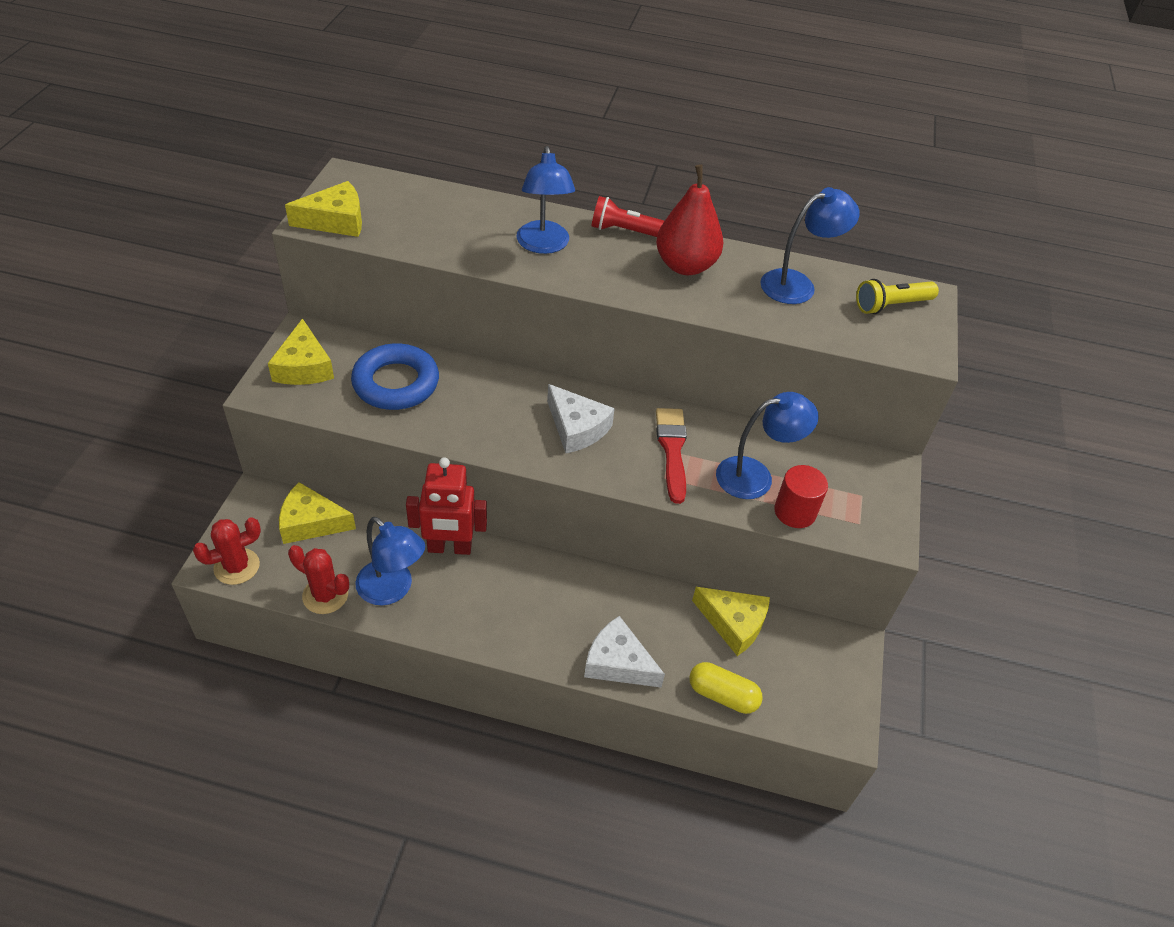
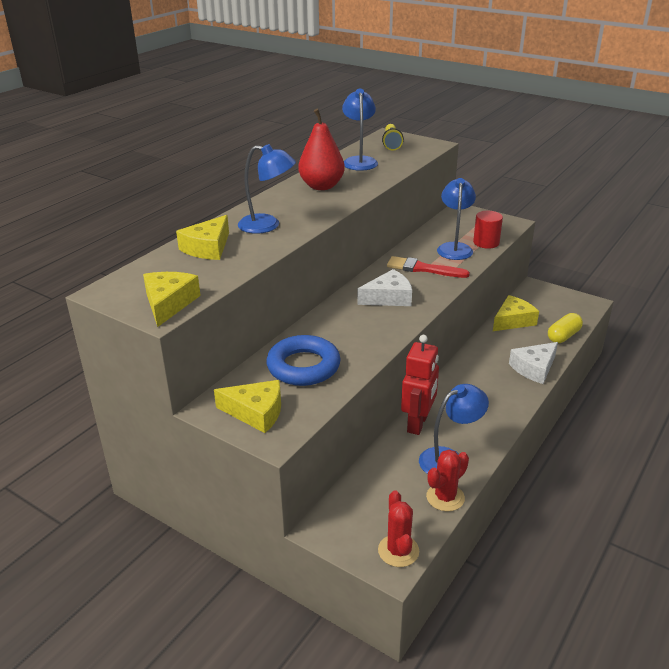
camera: 65 degrees left, 15 degrees down
(311, 522) = (364, 496): yellow cheese -> yellow cheese (208, 248)
(626, 231) = (272, 197): red flashlight -> none

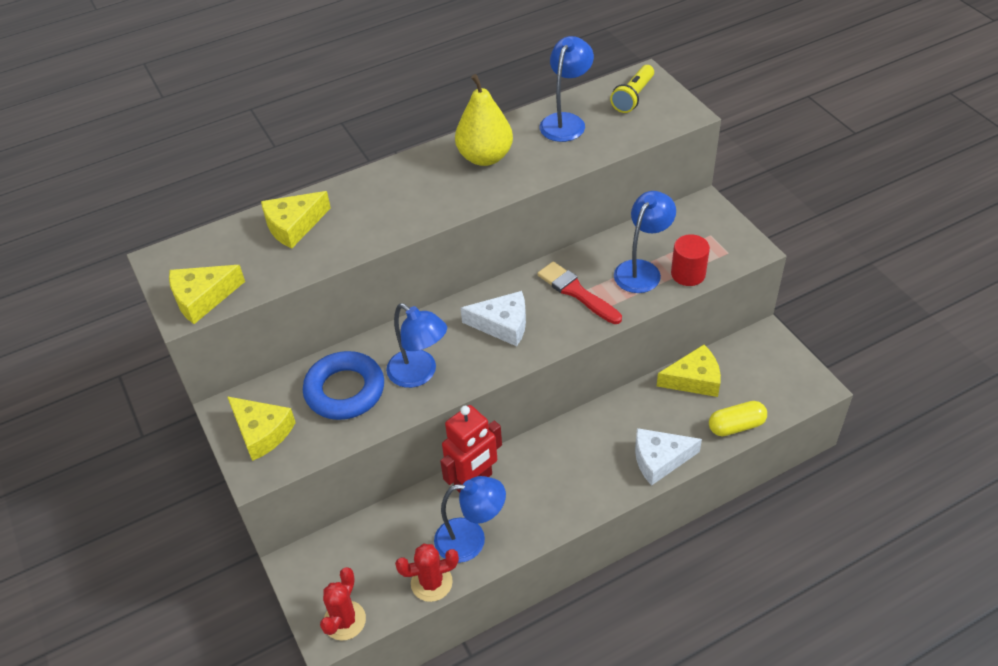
camera: 30 degrees right, 15 degrees up
(169, 303) = (202, 298): yellow cheese -> yellow cheese turned 150 degrees counterclockwise
(267, 225) = (376, 208): blue lamp -> blue lamp (419, 374)
(321, 186) = (485, 157): red pear -> yellow pear

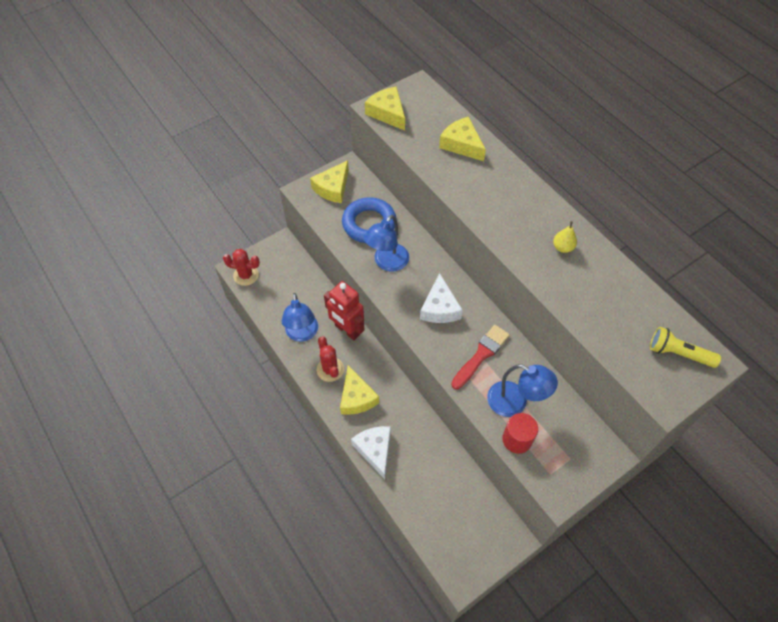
camera: 80 degrees right, 10 degrees up
(431, 583) = (271, 316): red cactus -> red cactus (330, 369)
(485, 157) = (563, 247): yellow pear -> yellow pear, size x0.48
(566, 121) = (626, 301): blue lamp -> none
(694, 379) = (456, 475): yellow cheese -> yellow cheese (356, 397)
(736, 426) = (412, 508): yellow capsule -> none

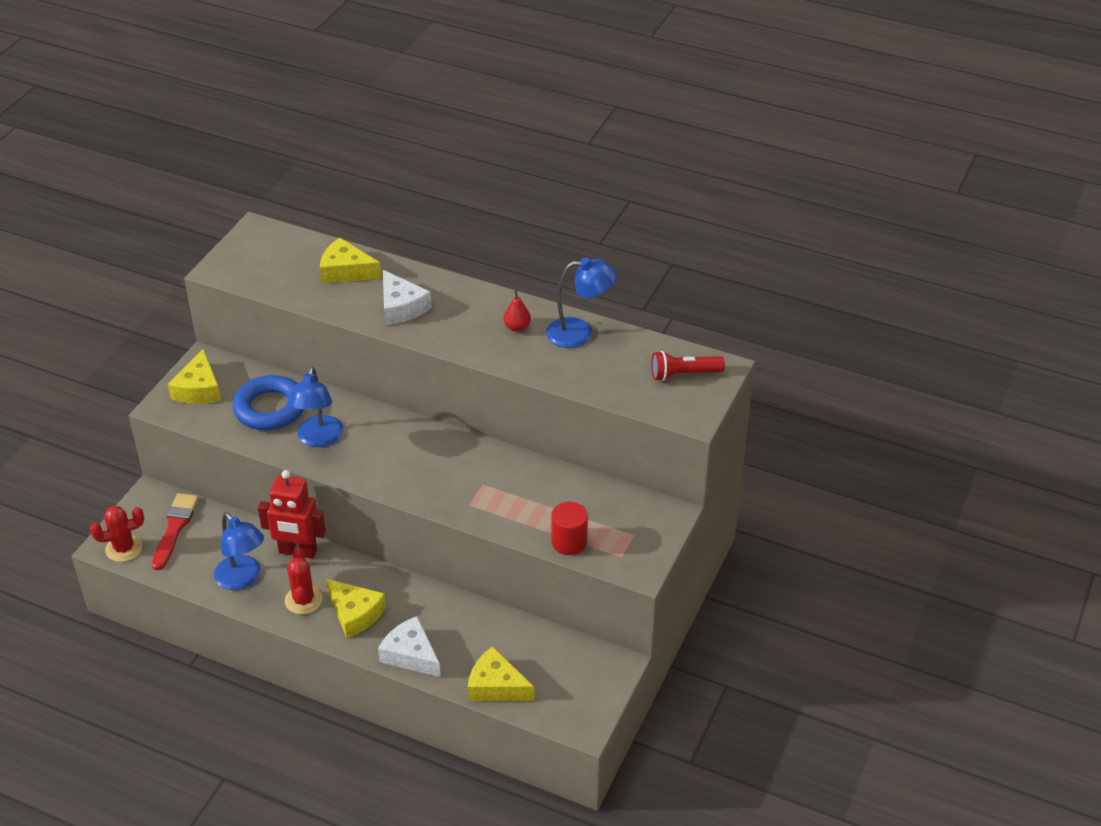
camera: 30 degrees left, 15 degrees down
(330, 369) = (303, 600): red cactus -> red cactus turned 45 degrees clockwise
(387, 113) = (237, 270): yellow cheese -> yellow cheese (496, 686)
(439, 308) = (409, 458): white cheese -> white cheese (401, 307)
(481, 355) = (483, 483): red brush -> red brush (174, 528)
(515, 402) = (547, 510): blue lamp -> blue lamp (579, 333)
(563, 247) = (517, 327): yellow pear -> red pear
(678, 353) = (684, 374): yellow flashlight -> red flashlight

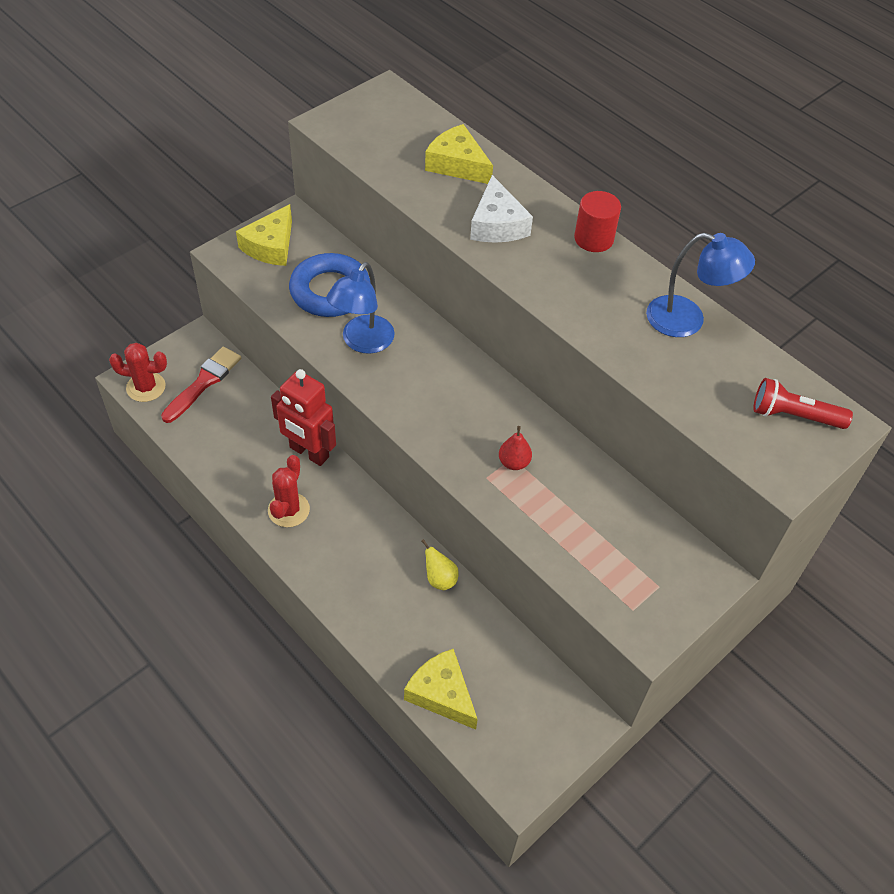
camera: 20 degrees right, 10 degrees up
(243, 579) = (241, 463): blue lamp -> none
(355, 614) = (333, 546): yellow cheese -> none
(411, 654) = (368, 618): white cheese -> none
(455, 607) = (440, 579): none -> yellow pear
(517, 327) = (616, 290): red pear -> red pear (514, 462)
(569, 542) = (579, 567): red cylinder -> red cylinder (593, 239)

